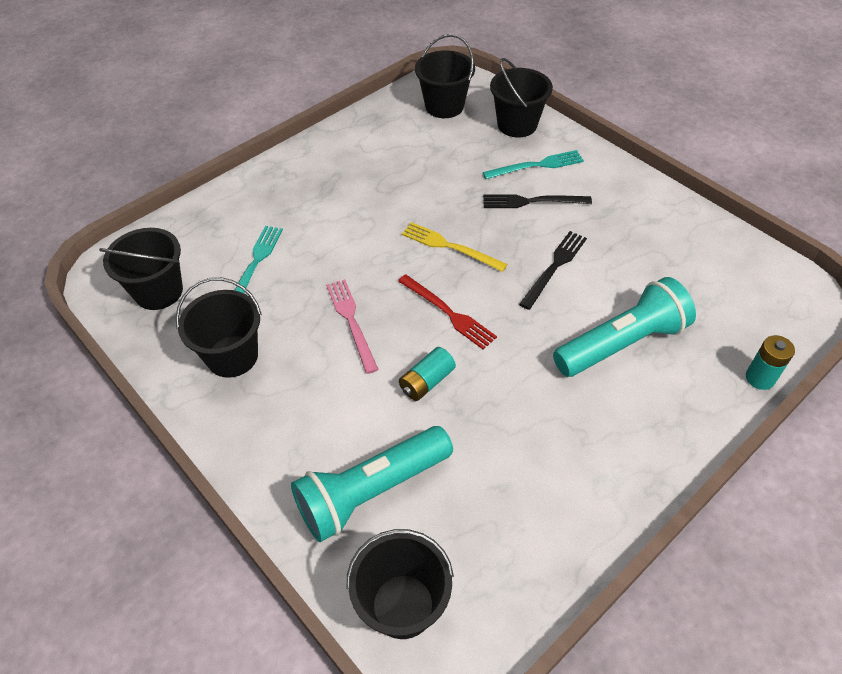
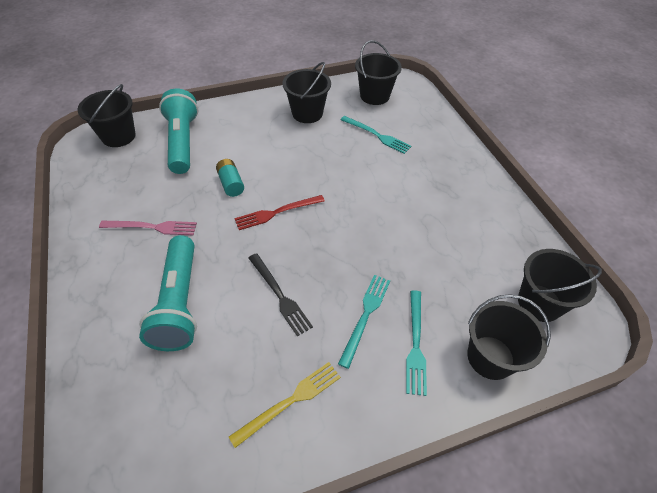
camera: 110 degrees right, 0 degrees up
(351, 321) = (301, 164): pink fork -> pink fork (152, 227)
(450, 246) = (340, 236): yellow fork -> yellow fork (290, 401)
(532, 201) = (365, 316): black fork -> turquoise fork
(760, 378) = (75, 384): turquoise battery -> none

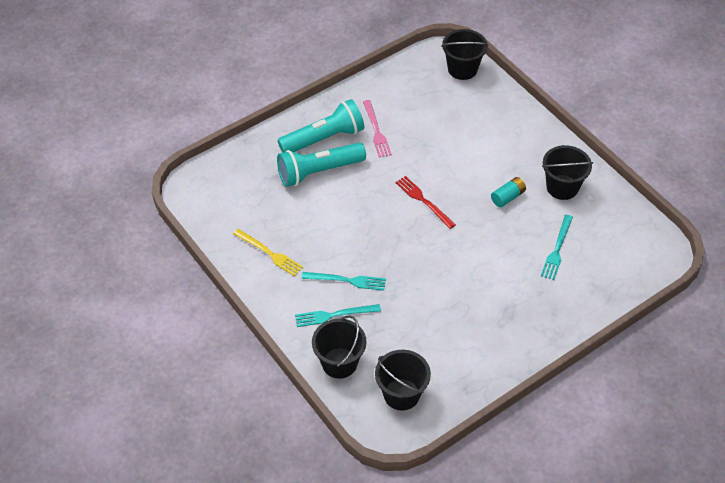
camera: 75 degrees right, 0 degrees up
(183, 142) = (476, 112): turquoise flashlight -> turquoise flashlight (324, 139)
(231, 184) = (442, 161): turquoise battery -> turquoise battery (508, 197)
(279, 295) = (345, 225): black fork -> none
(374, 96) = (622, 235): black bucket -> none

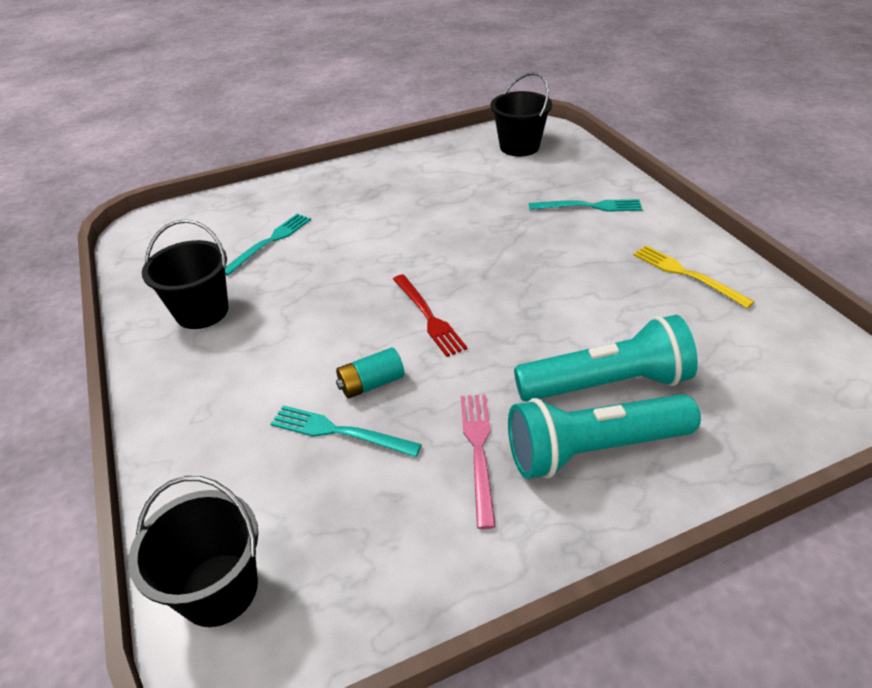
camera: 165 degrees left, 10 degrees down
(339, 363) = (585, 170): black bucket -> none
(347, 280) = (568, 236): turquoise fork -> turquoise fork (339, 431)
(508, 197) = (293, 307): turquoise battery -> turquoise battery (371, 384)

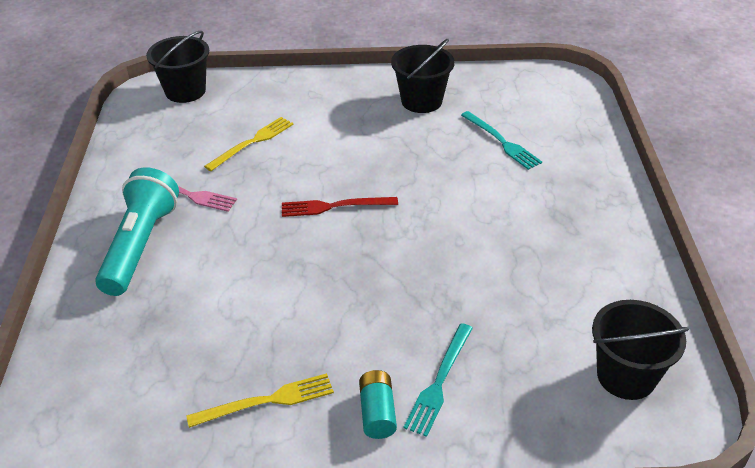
camera: 110 degrees right, 0 degrees up
(339, 431) = (252, 142): turquoise fork -> yellow fork
(371, 384) = (283, 163): turquoise battery -> turquoise battery (377, 412)
(606, 384) = (185, 276): turquoise flashlight -> none

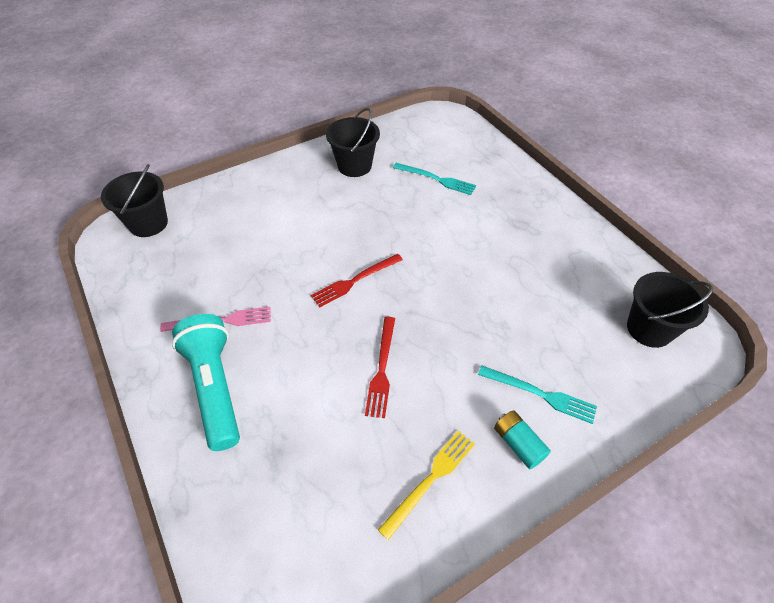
camera: 30 degrees left, 10 degrees up
(252, 142) = (245, 250): yellow fork -> none
(297, 292) = (382, 369): none -> red fork
(439, 381) = (540, 394): turquoise fork -> turquoise fork turned 60 degrees counterclockwise

